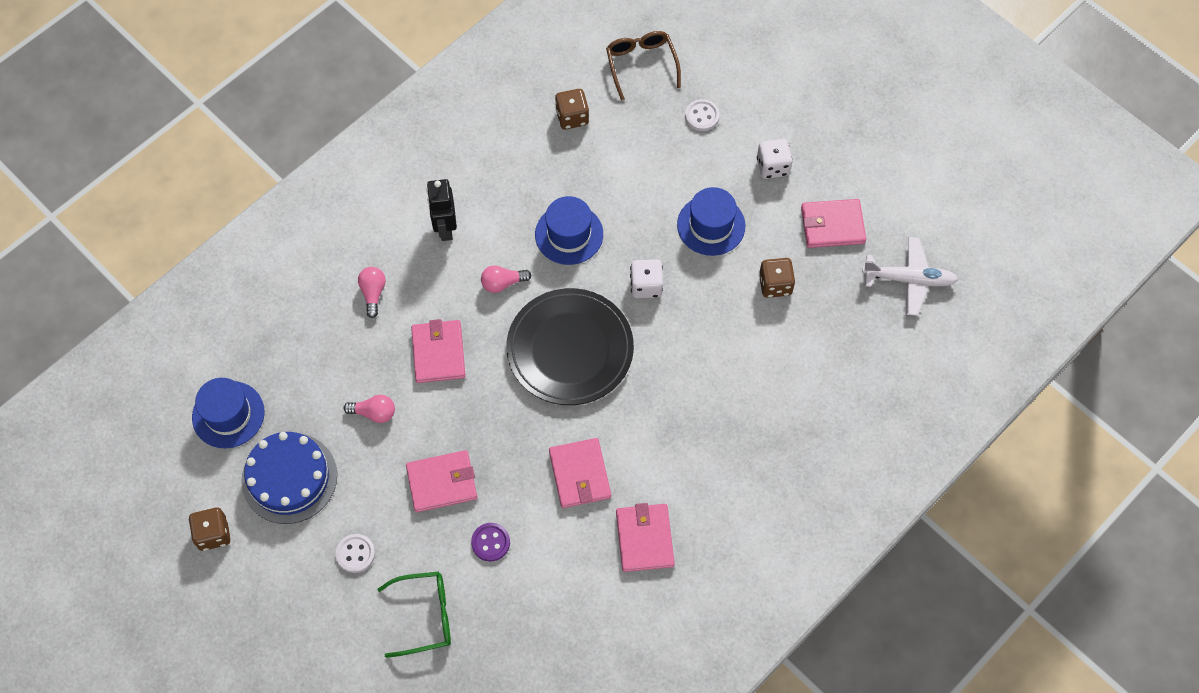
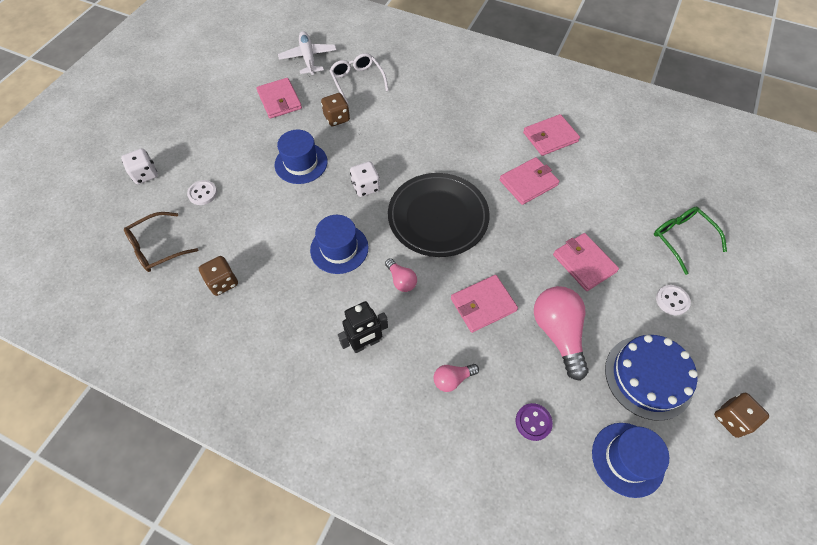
camera: 110 degrees left, 5 degrees down
(374, 413) = (558, 333): pink light bulb -> pink light bulb, size x1.94
(490, 542) = (607, 218): purple button -> purple button (533, 422)
(772, 166) = (239, 141): white dice -> white dice (145, 174)
(839, 329) = (357, 81): none -> white glasses

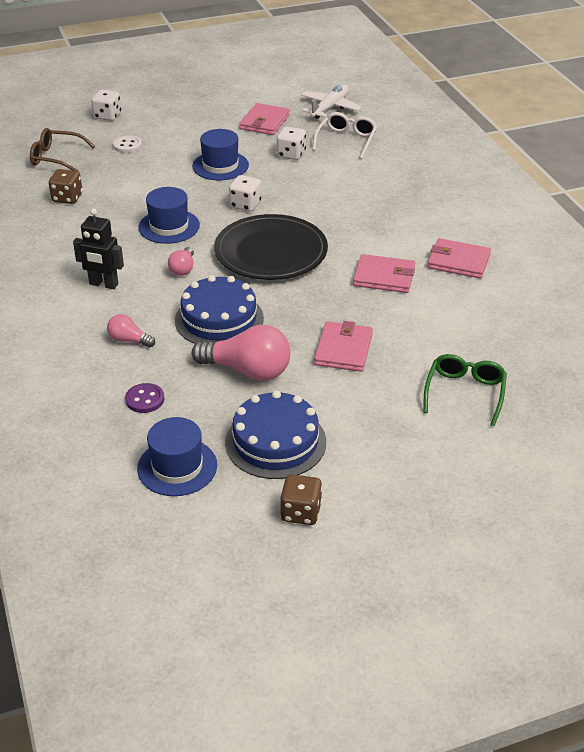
camera: 45 degrees right, 20 degrees down
(337, 118) = (291, 154): brown dice -> white dice
(483, 305) = (219, 319): pink wallet -> blue cake
(558, 333) = (248, 371): pink light bulb -> pink light bulb turned 75 degrees clockwise
(672, 300) = (380, 419): white button -> none

